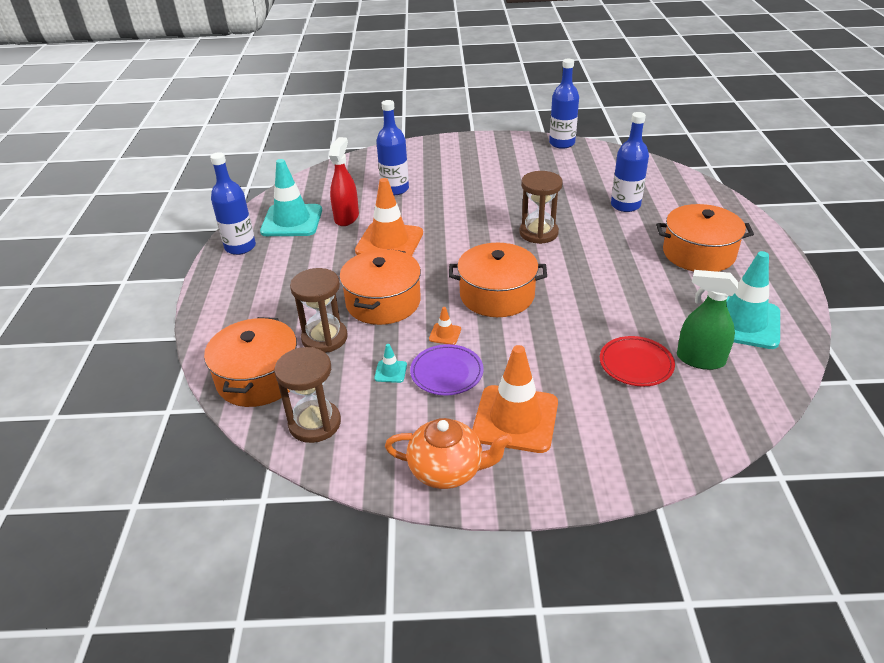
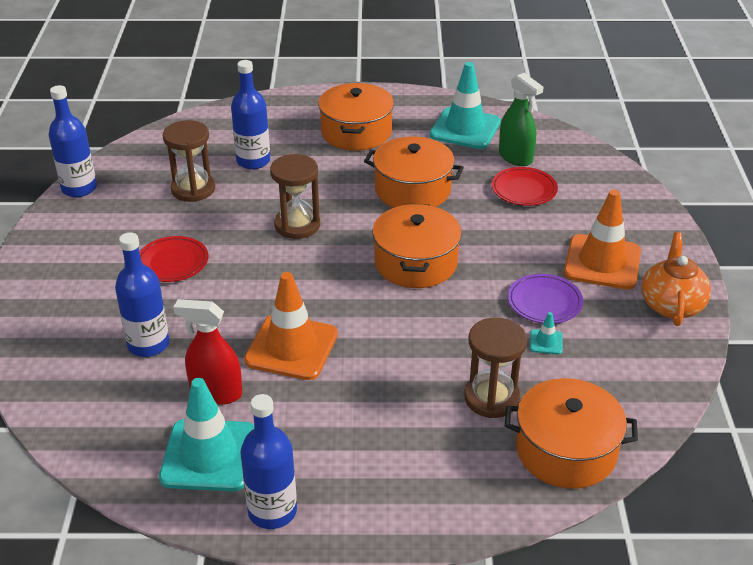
camera: 90 degrees left, 0 degrees up
(315, 423) = (630, 396): brown hourglass -> brown hourglass (193, 189)
(383, 302) = (423, 350): orange pot -> orange pot (412, 190)
(445, 334) = (483, 302): orange traffic cone -> none
(481, 187) = (172, 262): none -> red plate
(700, 359) = (515, 157): green spray bottle -> green spray bottle turned 60 degrees counterclockwise

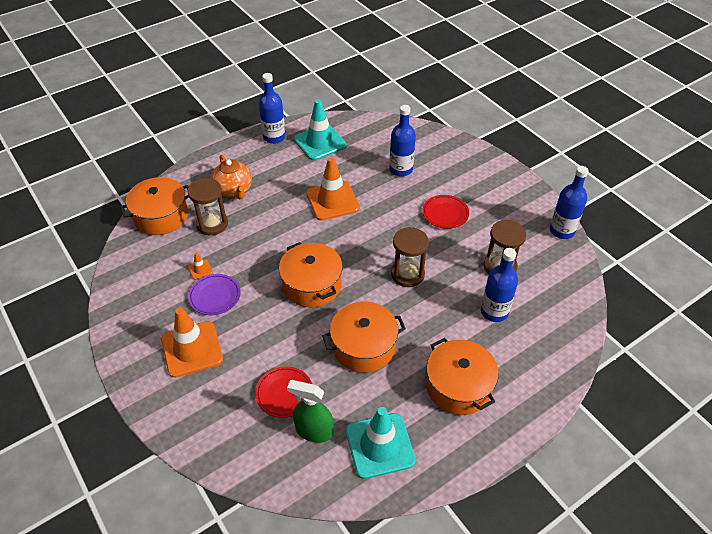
camera: 145 degrees right, 10 degrees up
(216, 393) = (344, 165): red spray bottle -> none
(546, 342) = (200, 269): turquoise traffic cone -> orange traffic cone
(671, 305) = (132, 336): orange teapot -> orange teapot (234, 190)

